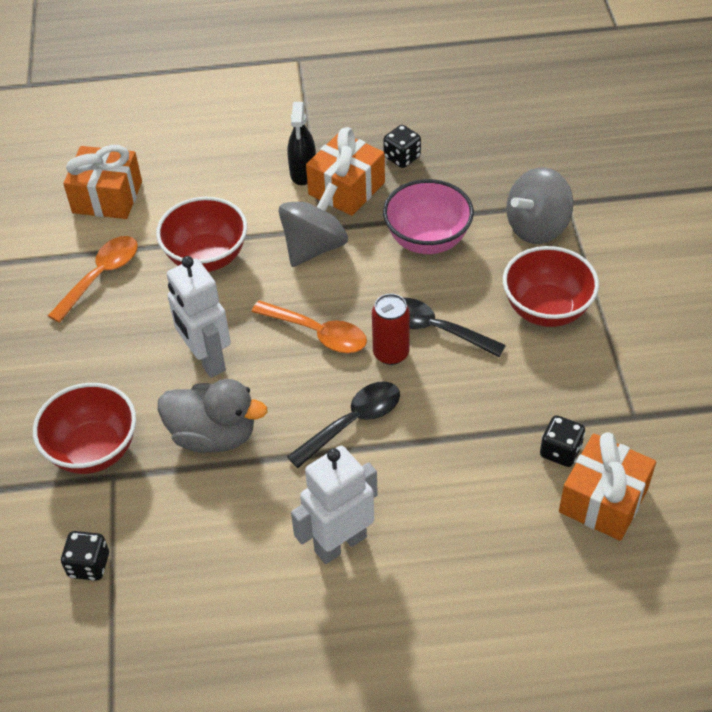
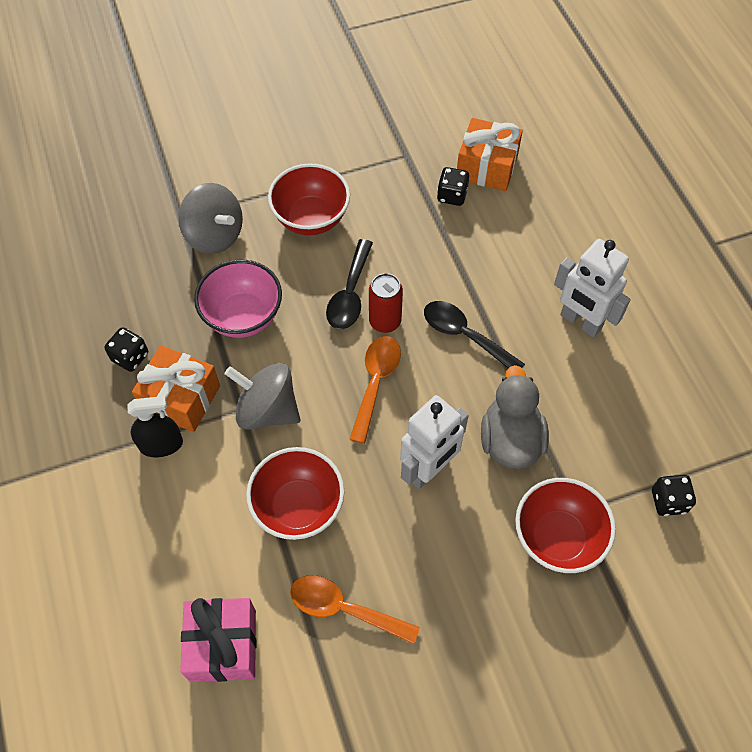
camera: 105 degrees left, 10 degrees up
(107, 197) = (223, 645): orange gift -> pink gift

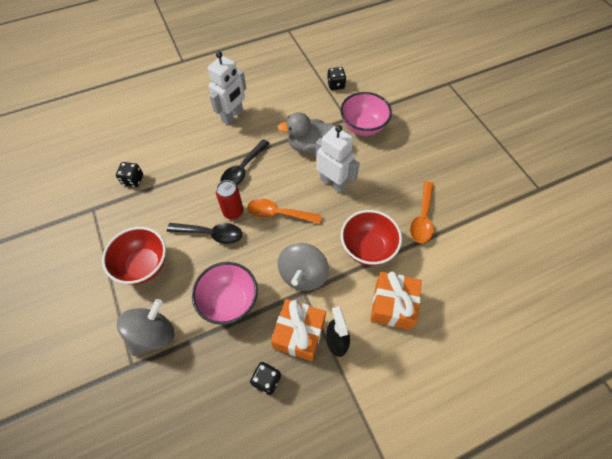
camera: 95 degrees left, 0 degrees up
(223, 645) = (459, 278): pink gift -> none
(486, 167) = (111, 162): orange gift -> orange gift (392, 305)
(557, 538) = (363, 127): red bowl -> pink bowl

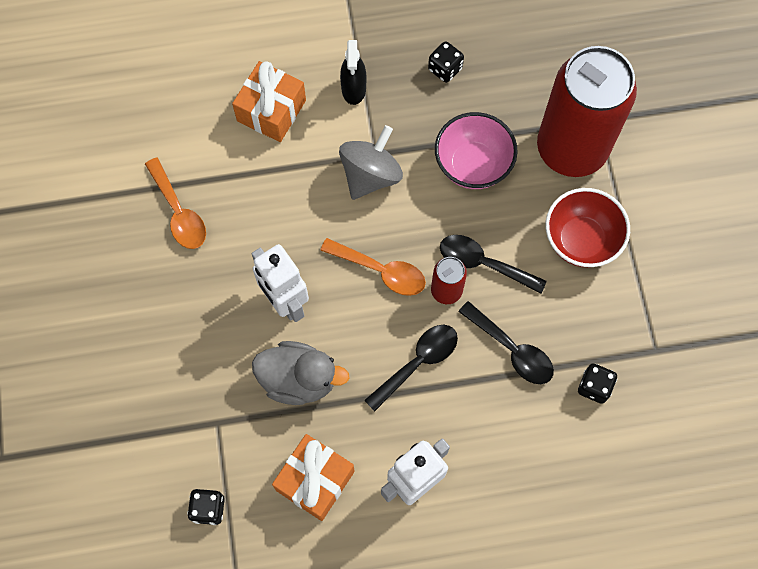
camera: 165 degrees left, 10 degrees up
(153, 334) = (571, 149): grey spinning top -> red can
(186, 188) = (512, 349): none -> black spoon
(299, 334) = (395, 107): orange gift -> orange gift (315, 480)
(363, 127) = (197, 397): pink bowl -> none
(367, 248) = (273, 189): red bowl -> none
(422, 218) = (179, 212): orange spoon -> orange spoon turned 120 degrees clockwise

